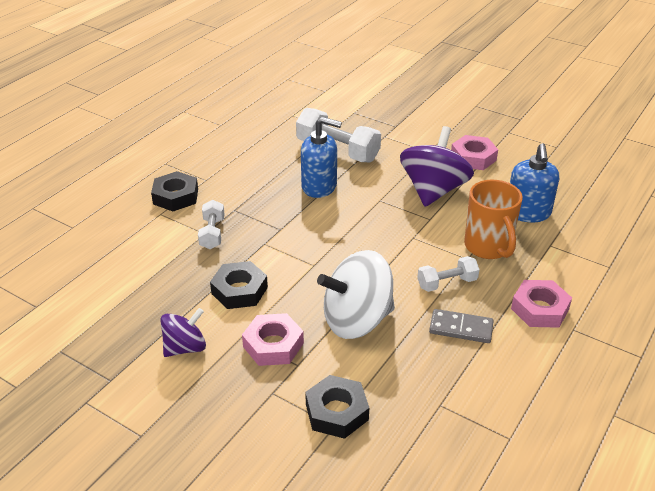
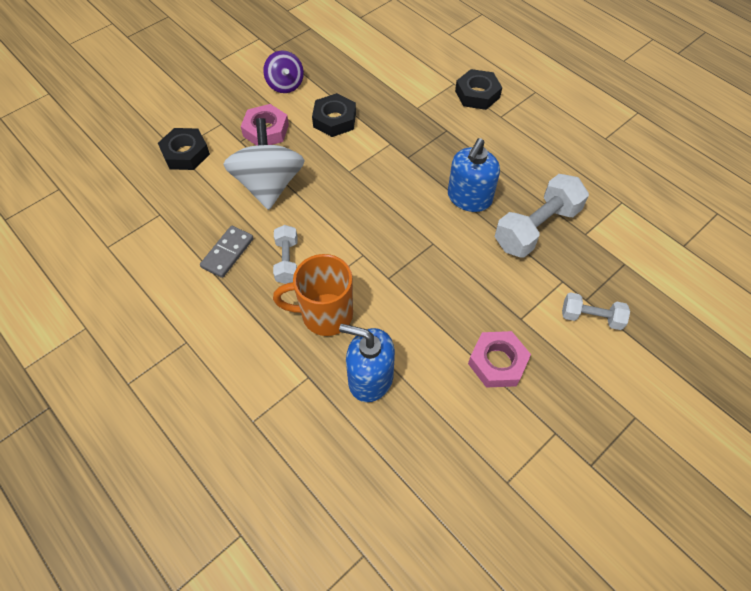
camera: 105 degrees right, 20 degrees up
(212, 233) = (415, 112): white dumbbell -> white dumbbell (591, 317)
(433, 190) = (437, 297): purple spinning top -> none
(540, 309) = (222, 324): pink nut -> none

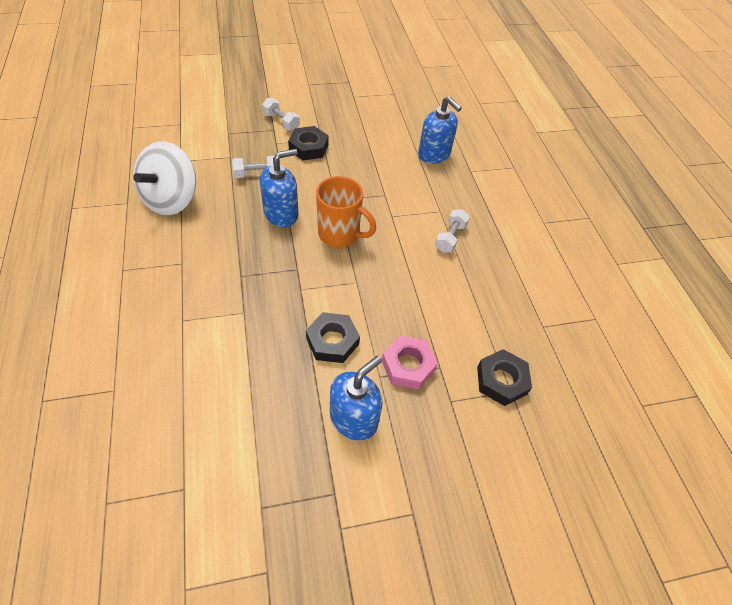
camera: 155 degrees left, 5 degrees down
(228, 253) = (494, 265): grey domino -> none
(269, 185) = (434, 304): white spinning top -> white spinning top (171, 200)
(285, 84) = (354, 418): purple spinning top -> blue soap dispenser
(325, 315) = (442, 194): orange mug -> orange mug (340, 234)
(477, 94) = (175, 295): black nut -> black nut (308, 147)
(497, 362) = (355, 129): pink nut -> none
(536, 228) = (257, 174): white dumbbell -> white dumbbell, size x0.57

